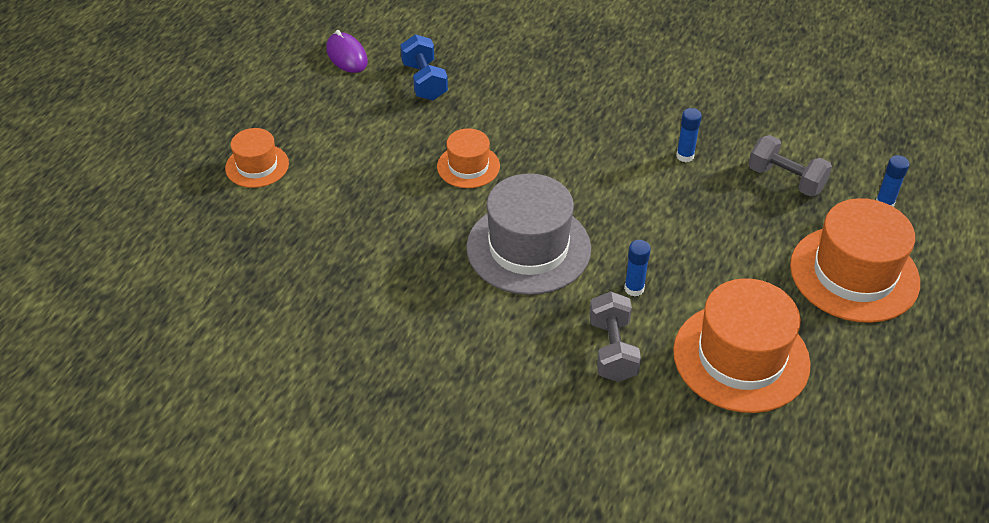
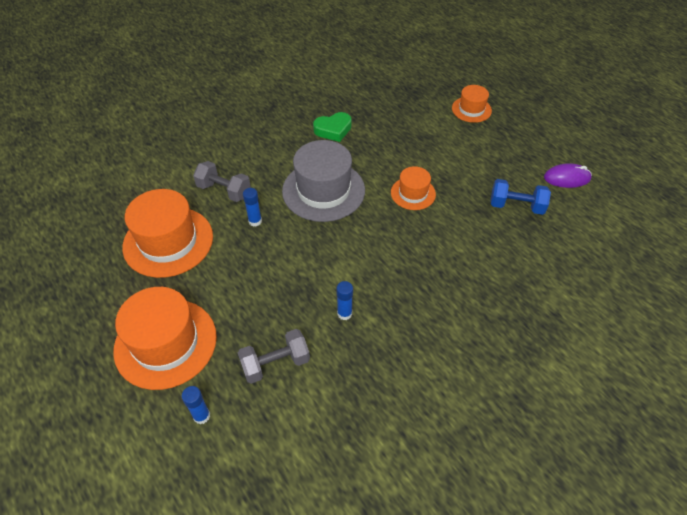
camera: 120 degrees right, 5 degrees up
(399, 291) = (333, 130): none -> green heart

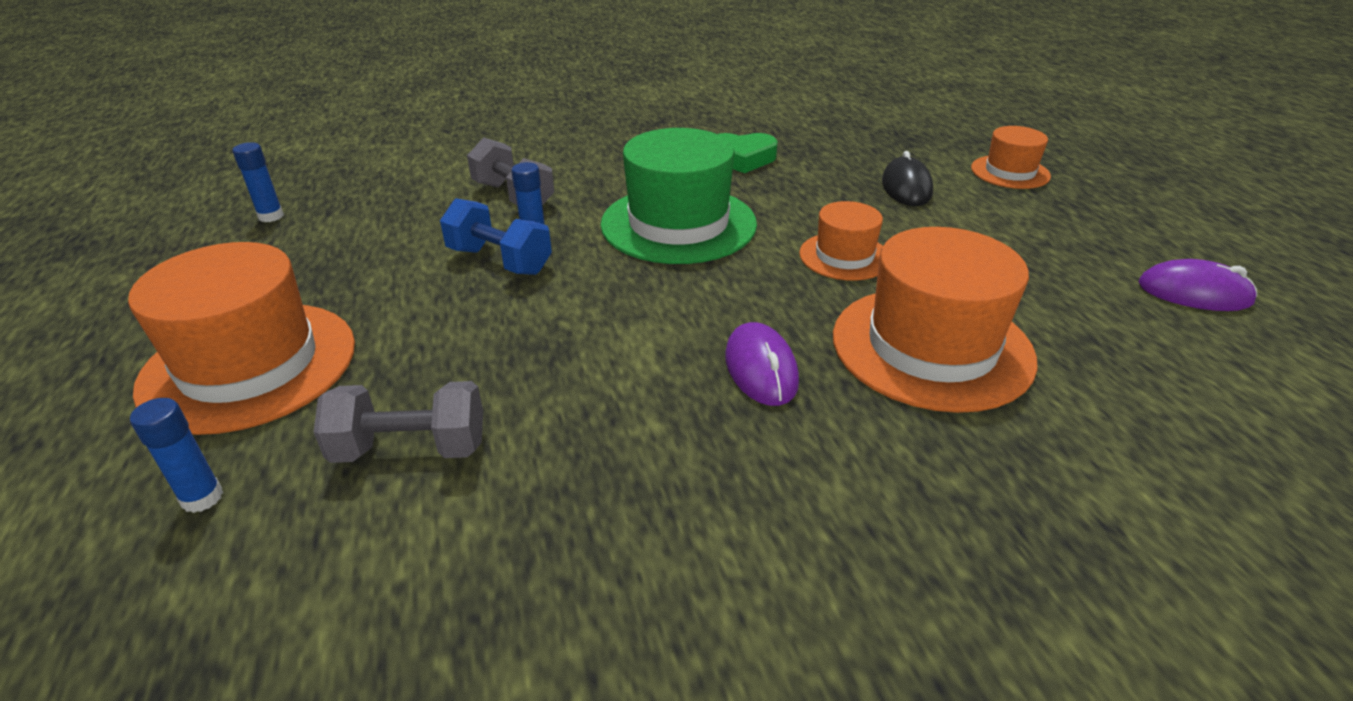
camera: 20 degrees right, 15 degrees down
(168, 241) = (377, 237): orange hat -> orange hat (931, 347)
(323, 190) = (678, 224): grey hat -> green hat
(344, 313) = (604, 402): blue glue stick -> blue glue stick (271, 216)
(403, 275) = (761, 369): none -> purple mouse
(425, 134) = (906, 187): none -> black mouse
(516, 206) = (1061, 314): blue dumbbell -> blue dumbbell (499, 261)

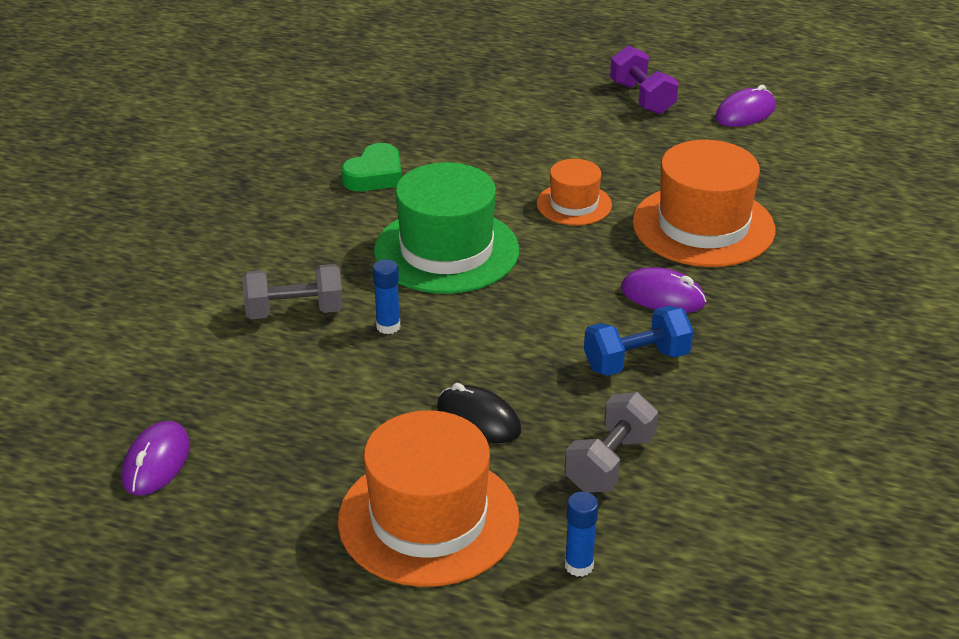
camera: 55 degrees left, 0 degrees up
(271, 216) = (156, 462): blue glue stick -> purple mouse
(499, 261) = (404, 354): blue dumbbell -> blue dumbbell (636, 361)
(906, 187) = (513, 132): black mouse -> black mouse (478, 419)
(1010, 172) = (544, 82): orange hat -> none
(1088, 225) = (642, 98): none -> purple dumbbell

